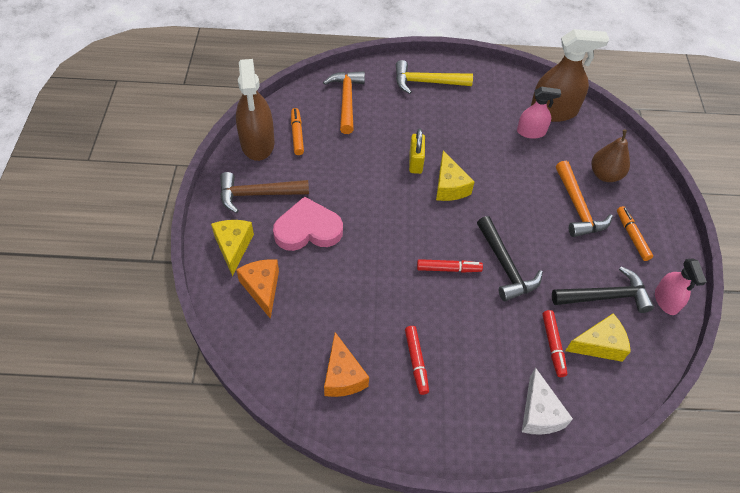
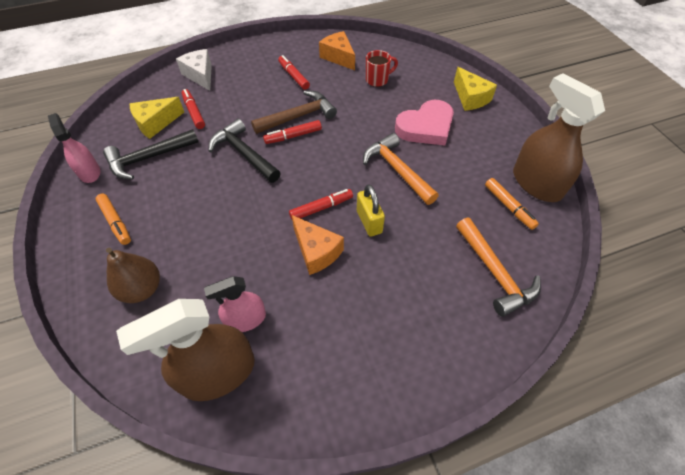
camera: 160 degrees right, 0 degrees up
(258, 194) = (490, 139): brown hammer -> brown hammer (298, 116)
(262, 288) = (426, 82): orange cheese -> orange cheese (316, 251)
(316, 314) = (377, 80): none -> red mug
(426, 82) = (417, 350): yellow hammer -> none
(449, 186) = (321, 208): yellow cheese -> red marker
(577, 207) = (177, 233): orange hammer -> orange hammer (397, 170)

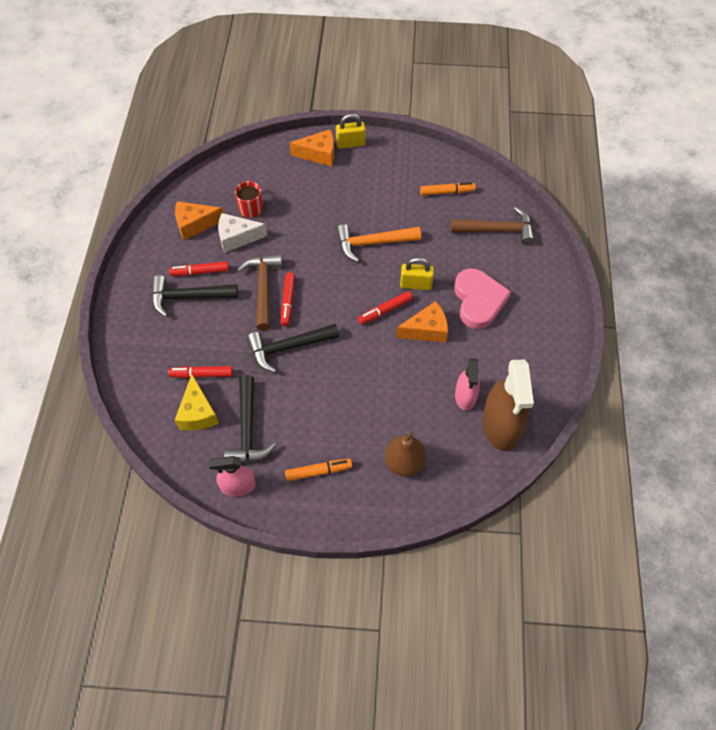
camera: 65 degrees left, 5 degrees up
(200, 75) = (142, 354): white cheese -> white cheese (237, 238)
(265, 79) = (188, 297): none -> black hammer
(321, 208) = (385, 311): red marker -> red marker turned 120 degrees counterclockwise
(426, 127) = (335, 201): pink heart -> pink heart (478, 301)
(470, 98) = (319, 154): yellow cheese -> orange cheese
(494, 273) = (497, 230): orange hammer -> brown hammer
(502, 113) = (350, 144): none -> yellow padlock
(536, 183) = (434, 164): brown spray bottle -> none

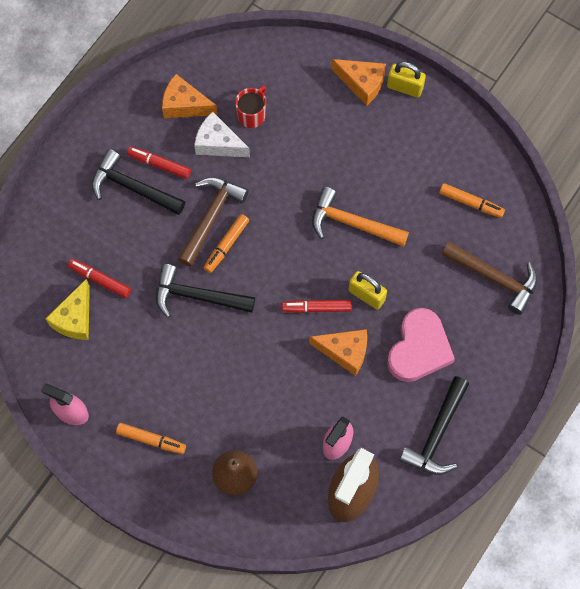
camera: 30 degrees right, 10 degrees up
(247, 429) = (111, 361): black hammer -> black hammer (437, 434)
(288, 302) = (226, 245): red marker -> orange marker

